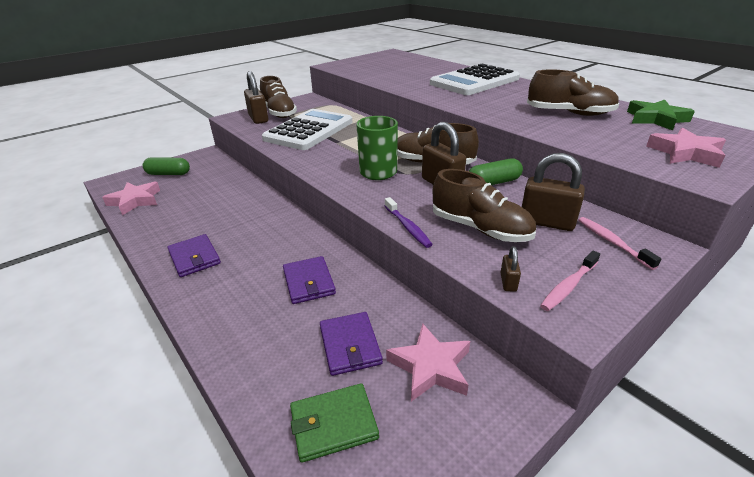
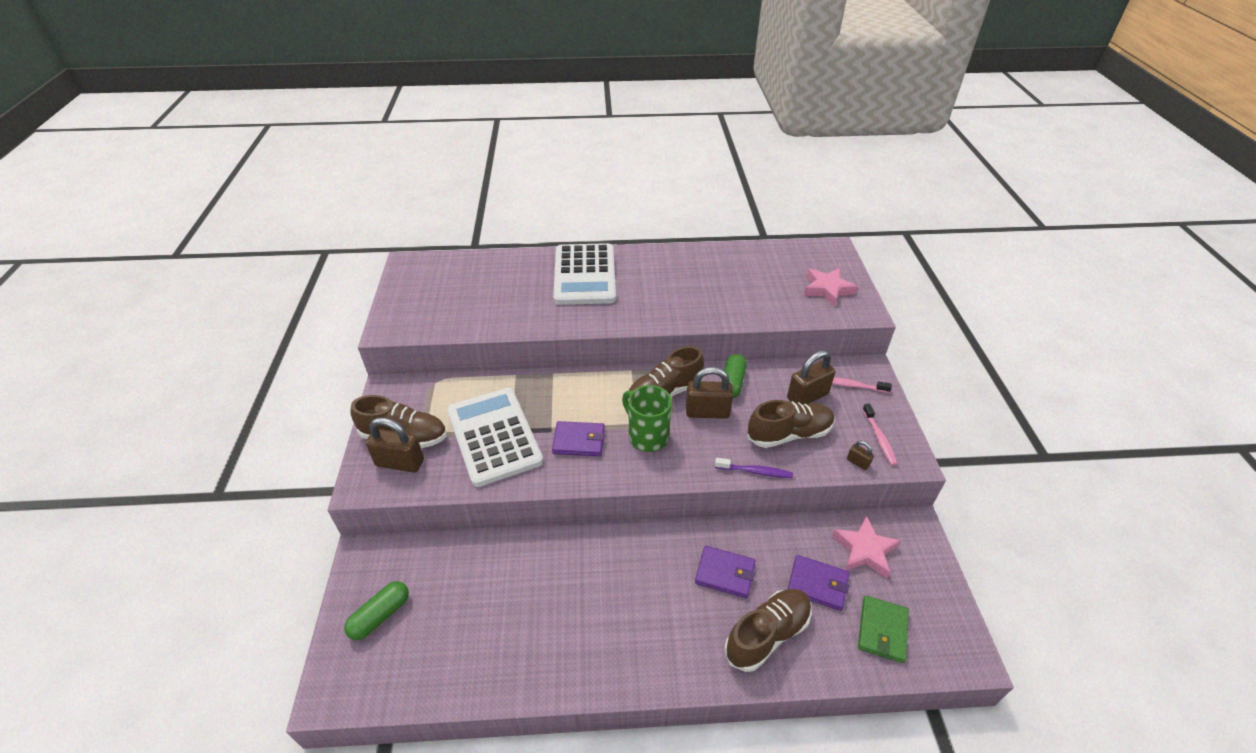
camera: 55 degrees left, 10 degrees up
(135, 201) = (424, 675): pink star -> none
(194, 258) = (615, 649): purple wallet -> purple wallet (579, 441)
(569, 113) = (717, 282): brown shoe -> brown shoe (767, 635)
(656, 119) = (768, 256): green star -> none

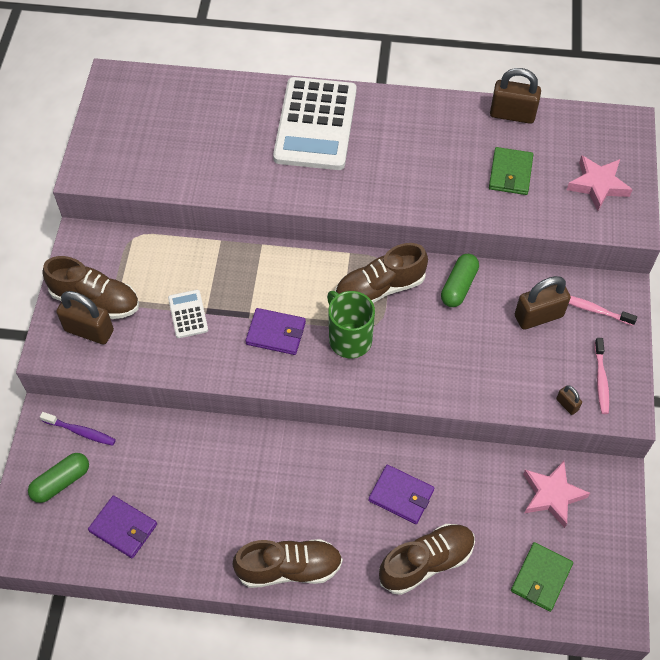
camera: 10 degrees right, 15 degrees up
(494, 436) = (188, 314): white calculator -> white calculator, size x0.43
(707, 412) = (421, 319): brown padlock -> brown padlock (512, 114)
(754, 289) = (510, 173): none -> green wallet
(755, 472) = (454, 398): purple toothbrush -> purple toothbrush (81, 432)
(789, 434) = (503, 360): brown shoe -> brown shoe (289, 568)
(817, 584) = (491, 522): purple wallet -> purple wallet (123, 528)

